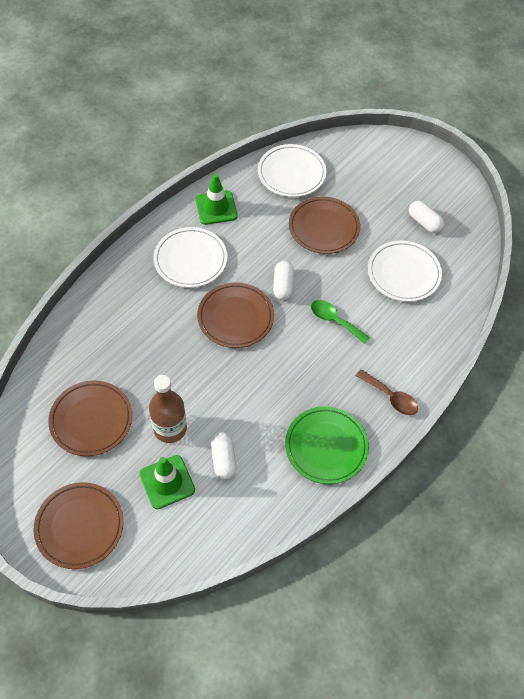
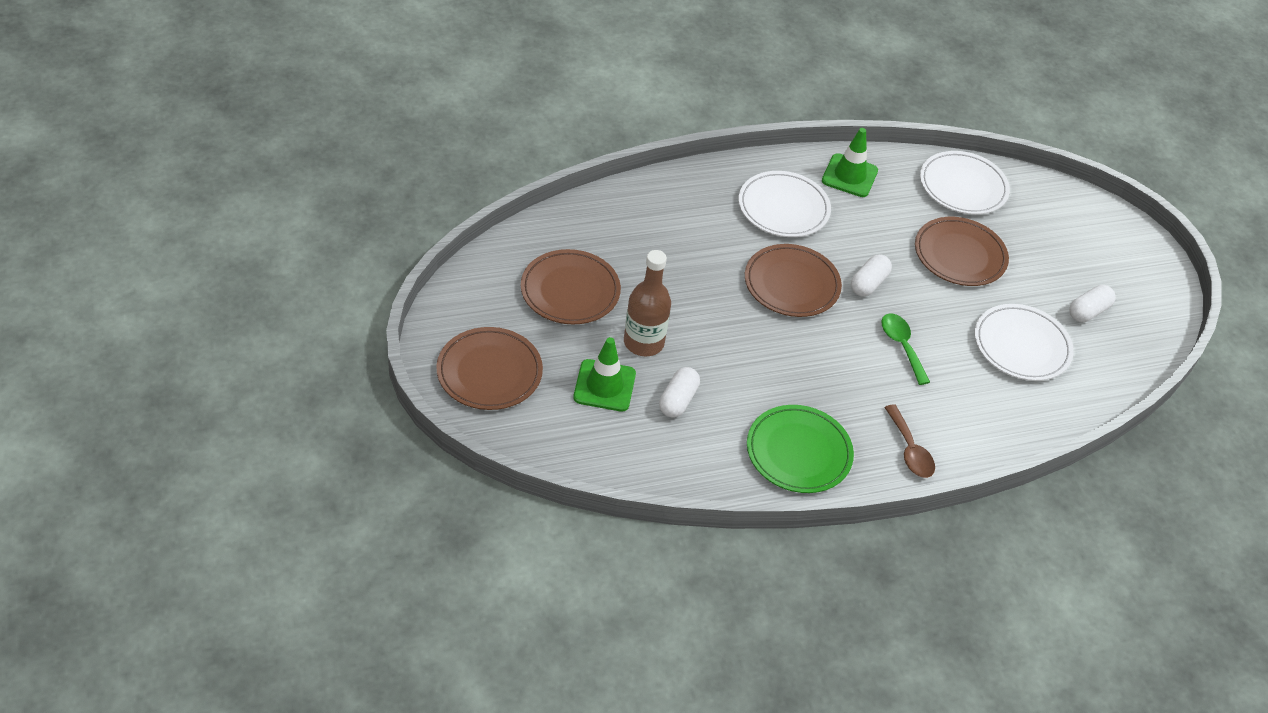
camera: 30 degrees right, 10 degrees down
(424, 222) = (1088, 311): white capsule -> white capsule turned 60 degrees clockwise

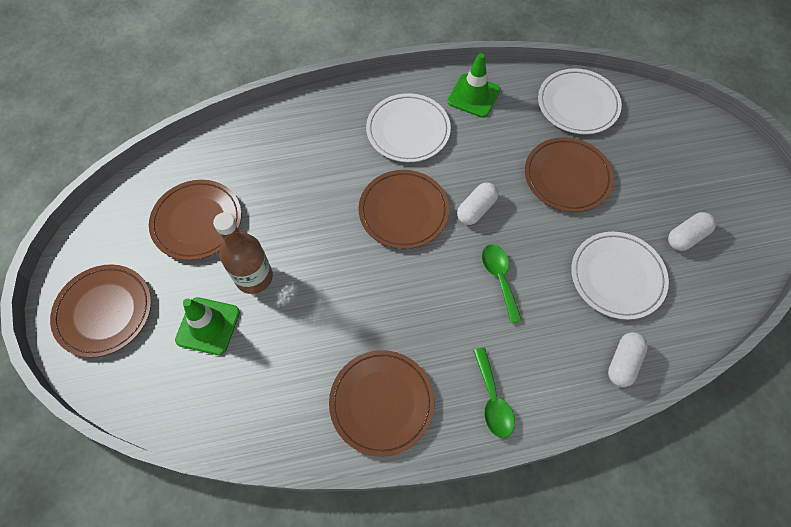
camera: 10 degrees right, 15 degrees up
(678, 400) = (274, 342): white capsule -> white capsule (623, 362)
(798, 452) = (381, 403): green plate -> brown plate
(910, 450) = (493, 400): brown spoon -> green spoon

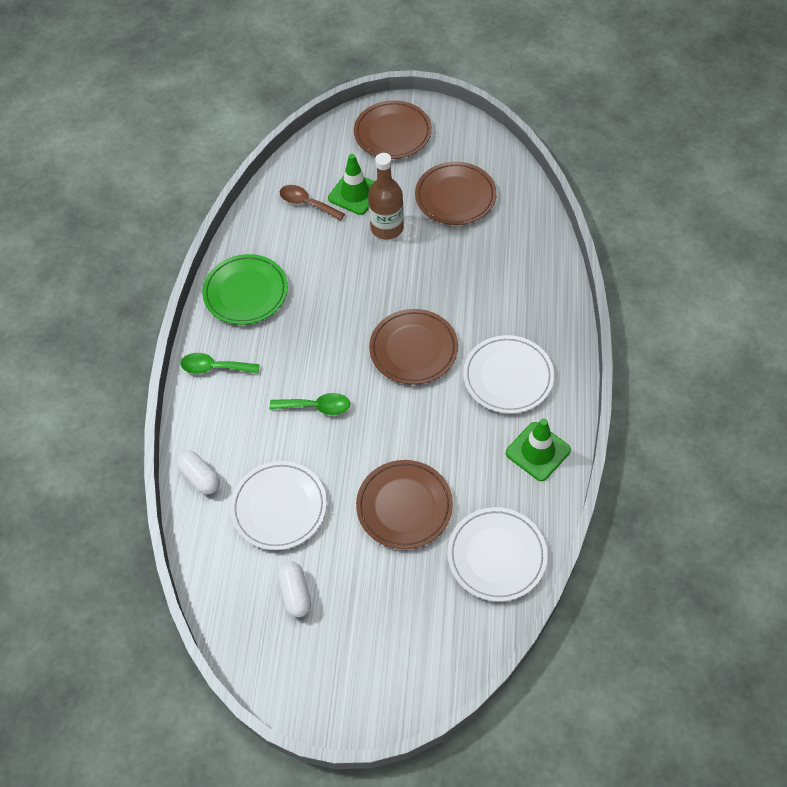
camera: 110 degrees right, 5 degrees down
(232, 377) = (307, 203): none -> brown spoon
(381, 403) = (246, 292): brown plate -> green plate
(476, 209) = (395, 410): white capsule -> none

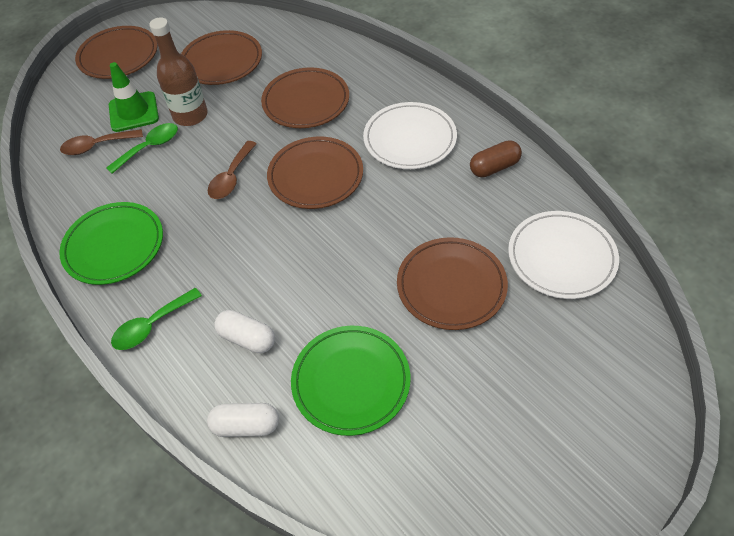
camera: 45 degrees left, 5 degrees down
(279, 507) = (351, 381): white plate -> green plate
(295, 593) = (453, 436): white capsule -> white capsule (247, 338)
(316, 407) = (286, 278): green spoon -> green spoon (150, 147)
(361, 302) = (231, 177): none -> brown spoon
(474, 282) = (306, 101): none -> brown plate
(538, 451) = (494, 167): green traffic cone -> brown capsule

